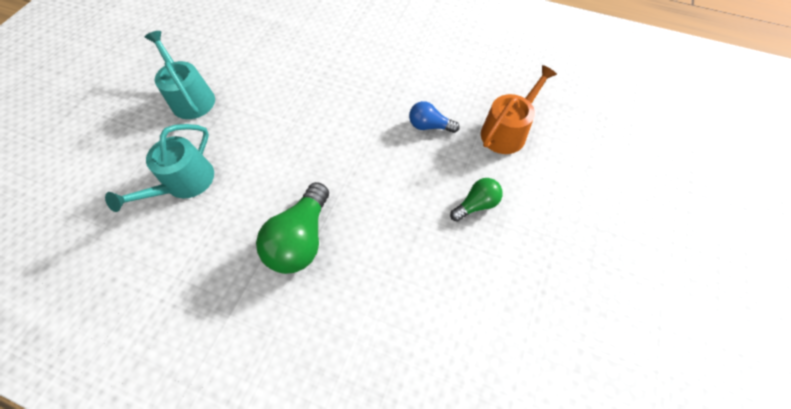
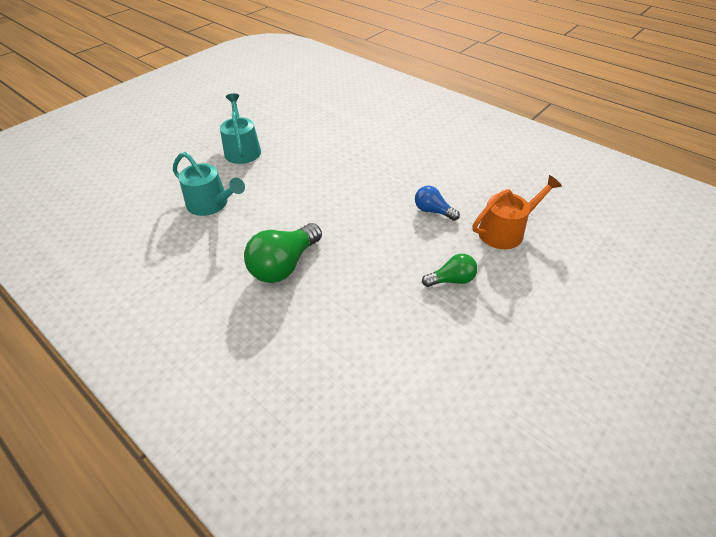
camera: 20 degrees right, 15 degrees down
(184, 183) = (211, 204): turquoise watering can -> turquoise watering can turned 105 degrees counterclockwise

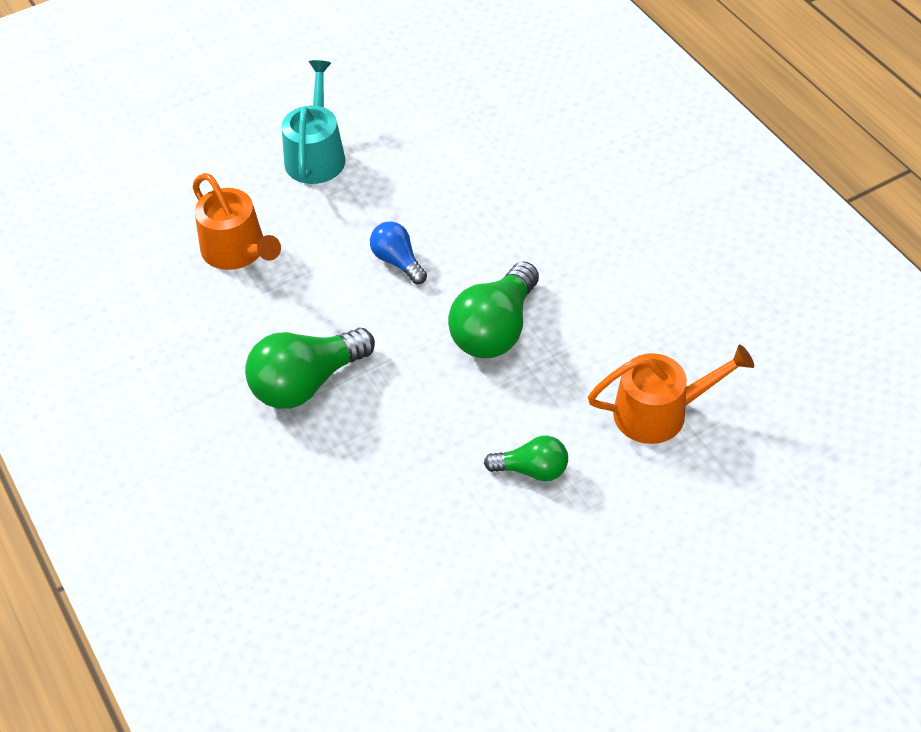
camera: 20 degrees right, 5 degrees up
(211, 204) = (237, 251): turquoise watering can -> orange watering can
(387, 211) = (495, 329): none -> green light bulb
(433, 211) = (565, 347): blue light bulb -> blue light bulb (397, 261)

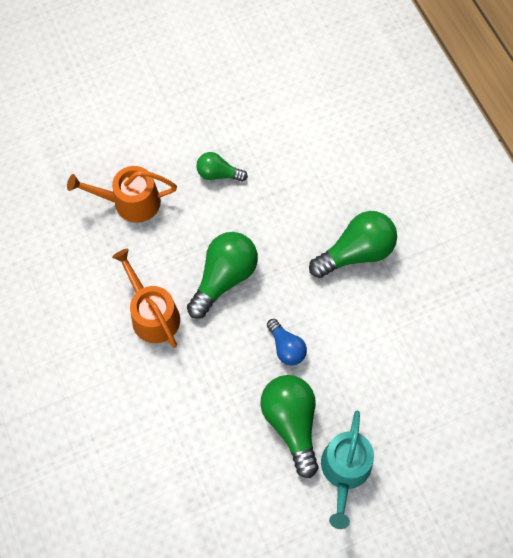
camera: 175 degrees left, 15 degrees up
(237, 251) = (407, 374): orange watering can -> orange watering can (152, 314)
(383, 189) = (291, 423): none -> green light bulb

